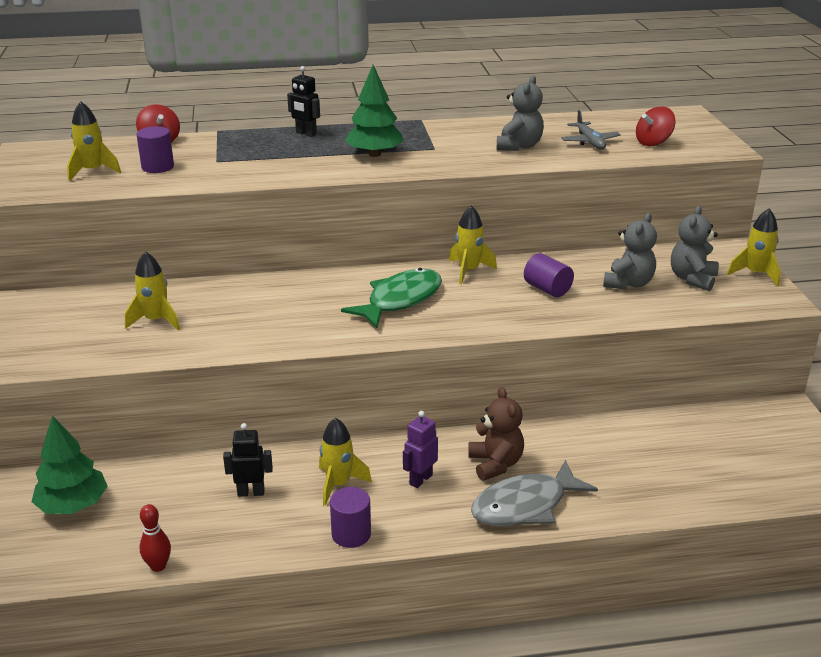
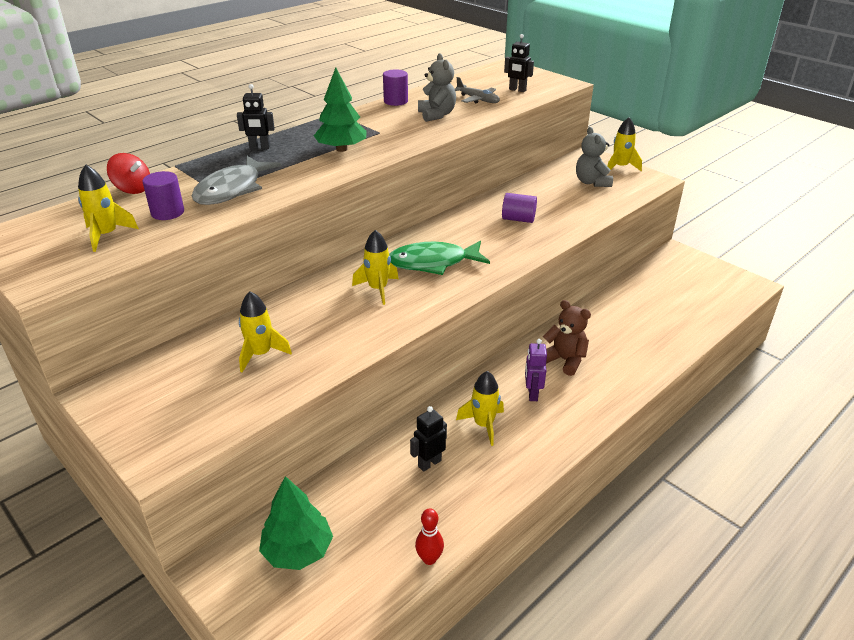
camera: 35 degrees left, 5 degrees up
(351, 534) = (535, 456): purple cylinder -> purple cylinder (395, 101)
(400, 300) = (433, 263): green fish -> green fish turned 105 degrees counterclockwise
(468, 271) = (451, 224): yellow rocket -> yellow rocket (378, 289)
(525, 505) = (614, 379): grey fish -> grey fish (232, 189)
(628, 283) = (560, 198): grey teddy bear -> none
(653, 142) = (517, 90): red spinning top -> black robot

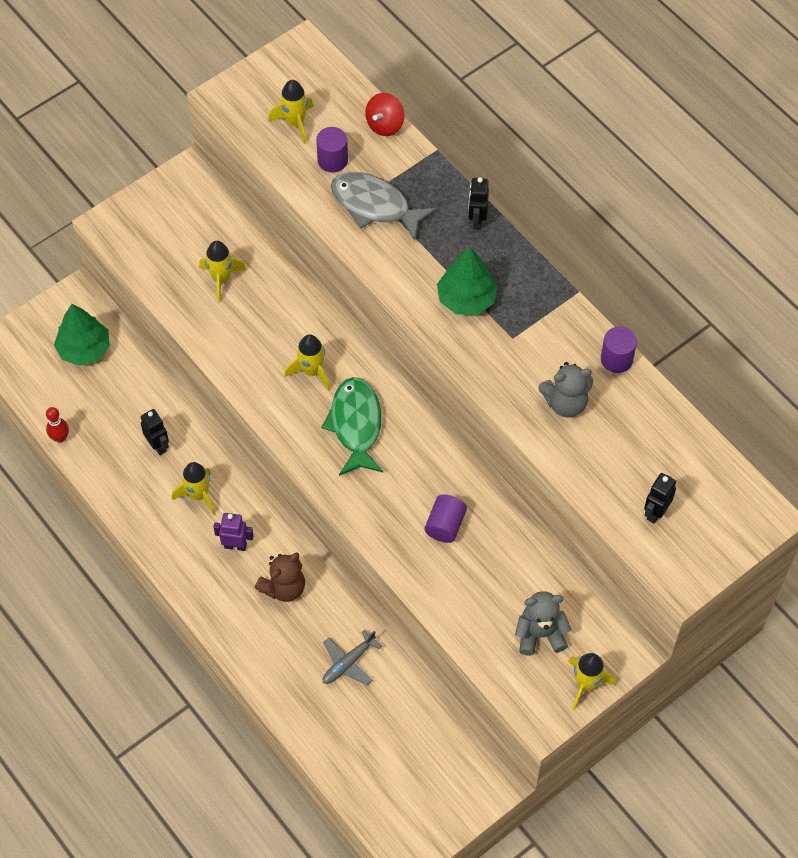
camera: 95 degrees right, 25 degrees up
(477, 99) = (619, 457): grey plane -> grey plane (348, 662)

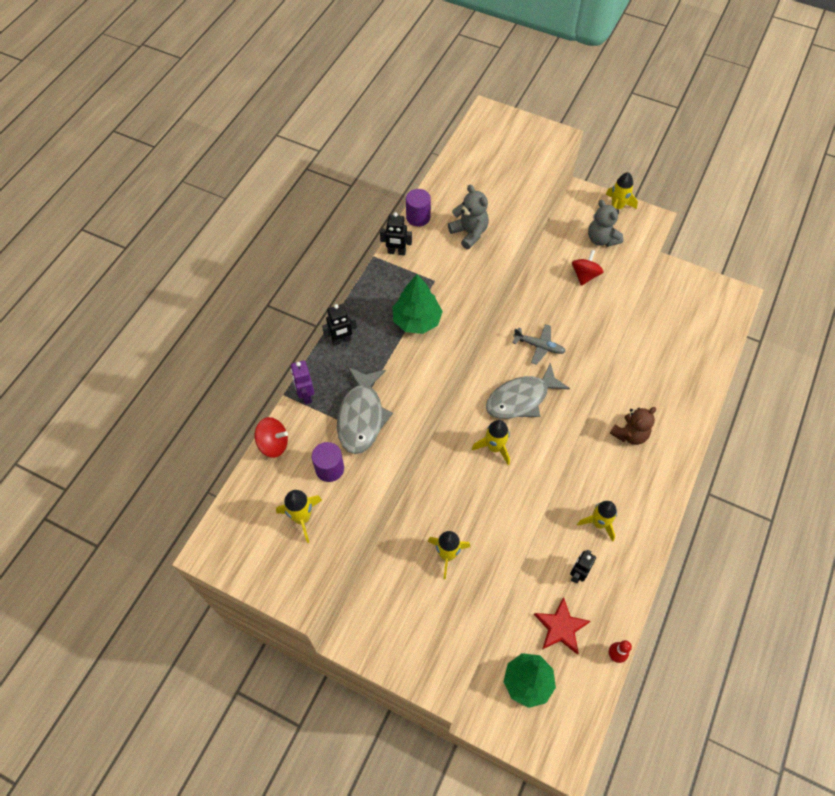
camera: 115 degrees left, 0 degrees up
(115, 403) = (561, 627): none -> red star
(235, 545) = (620, 479): purple robot -> purple robot (306, 395)
(284, 587) = (630, 434): brown teddy bear -> brown teddy bear turned 120 degrees clockwise
(348, 662) = (653, 374): grey plane -> grey plane (539, 346)
(356, 425) = (521, 399): green fish -> grey fish
(445, 525) = (562, 315): purple cylinder -> none
(492, 582) = (585, 275): none -> red spinning top
(655, 512) = (520, 163): black robot -> black robot (396, 252)

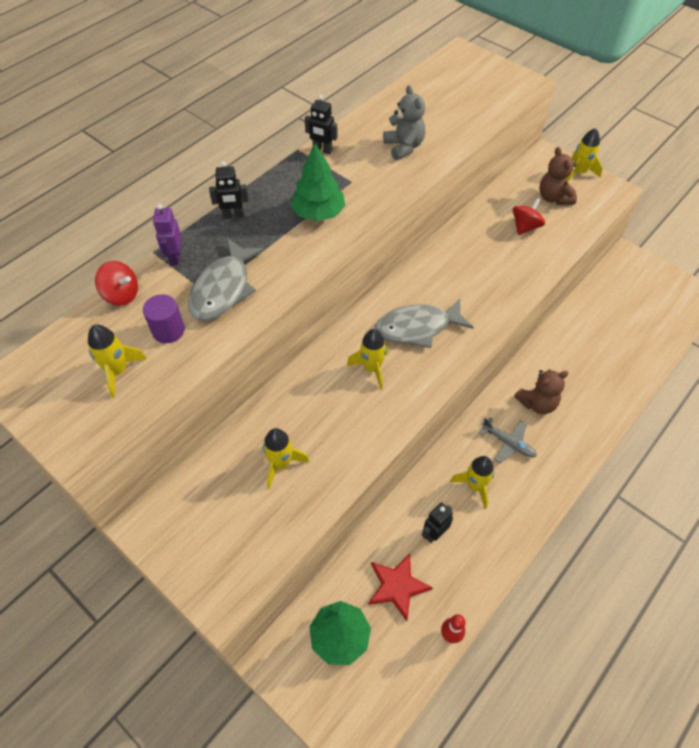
camera: 15 degrees right, 5 degrees down
(418, 217) = (356, 125): purple cylinder -> none
(539, 346) = (454, 282): grey plane -> grey plane (508, 443)
(601, 239) = (554, 198): grey teddy bear -> brown teddy bear

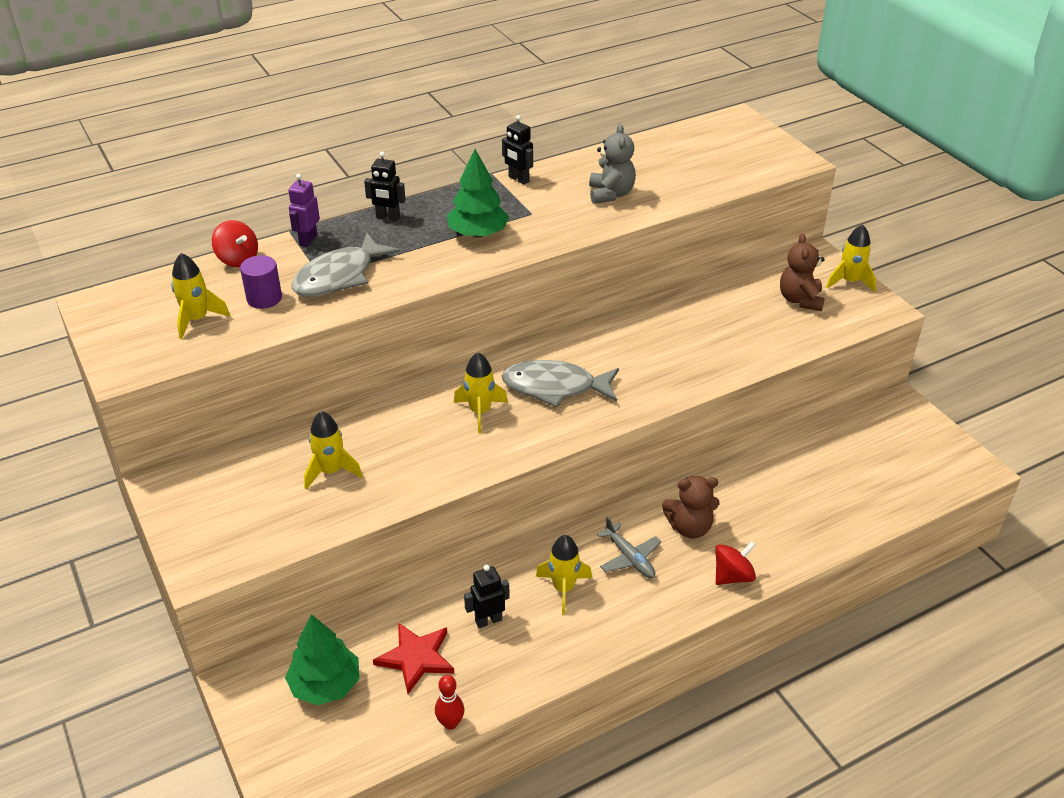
camera: 20 degrees right, 15 degrees down
(525, 227) = (745, 321): red spinning top -> red spinning top (732, 576)

